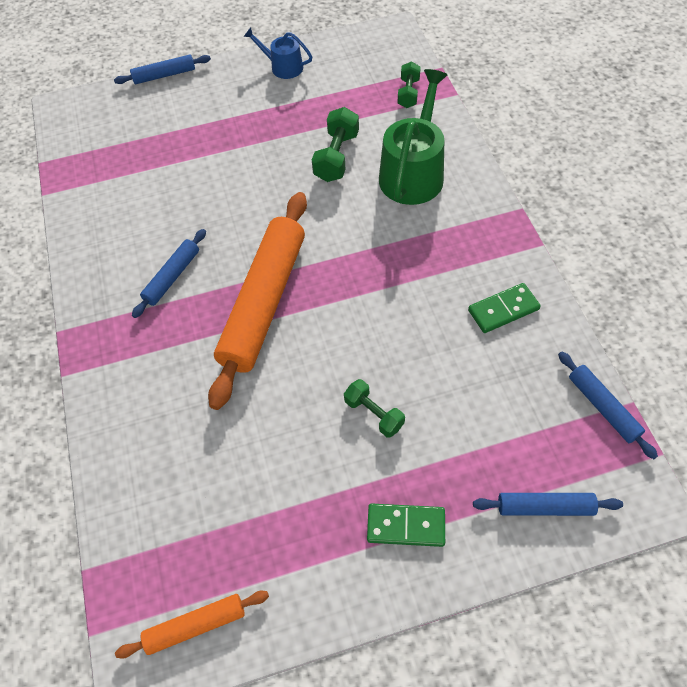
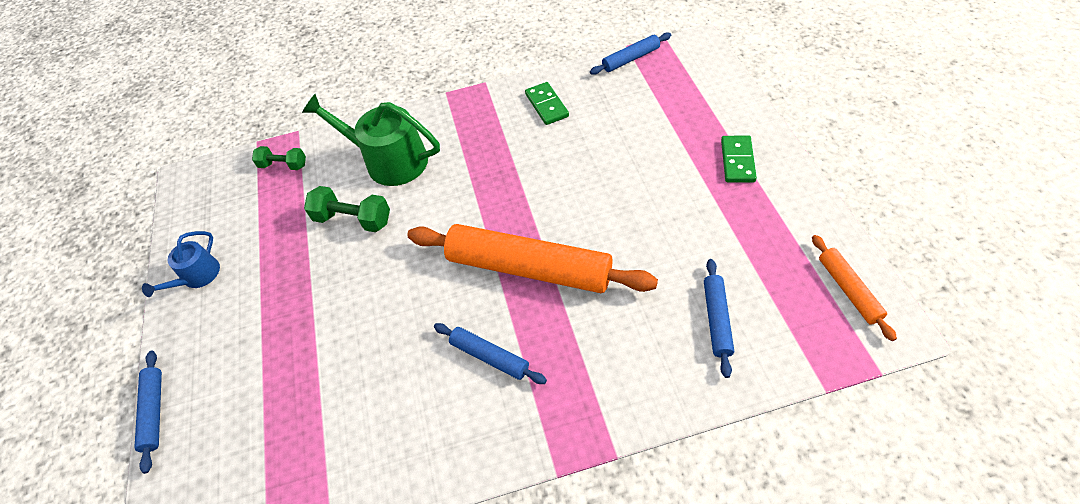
camera: 85 degrees left, 5 degrees down
(374, 414) = (645, 182): green dumbbell -> none
(545, 507) = (710, 89): blue rolling pin -> blue rolling pin (716, 320)

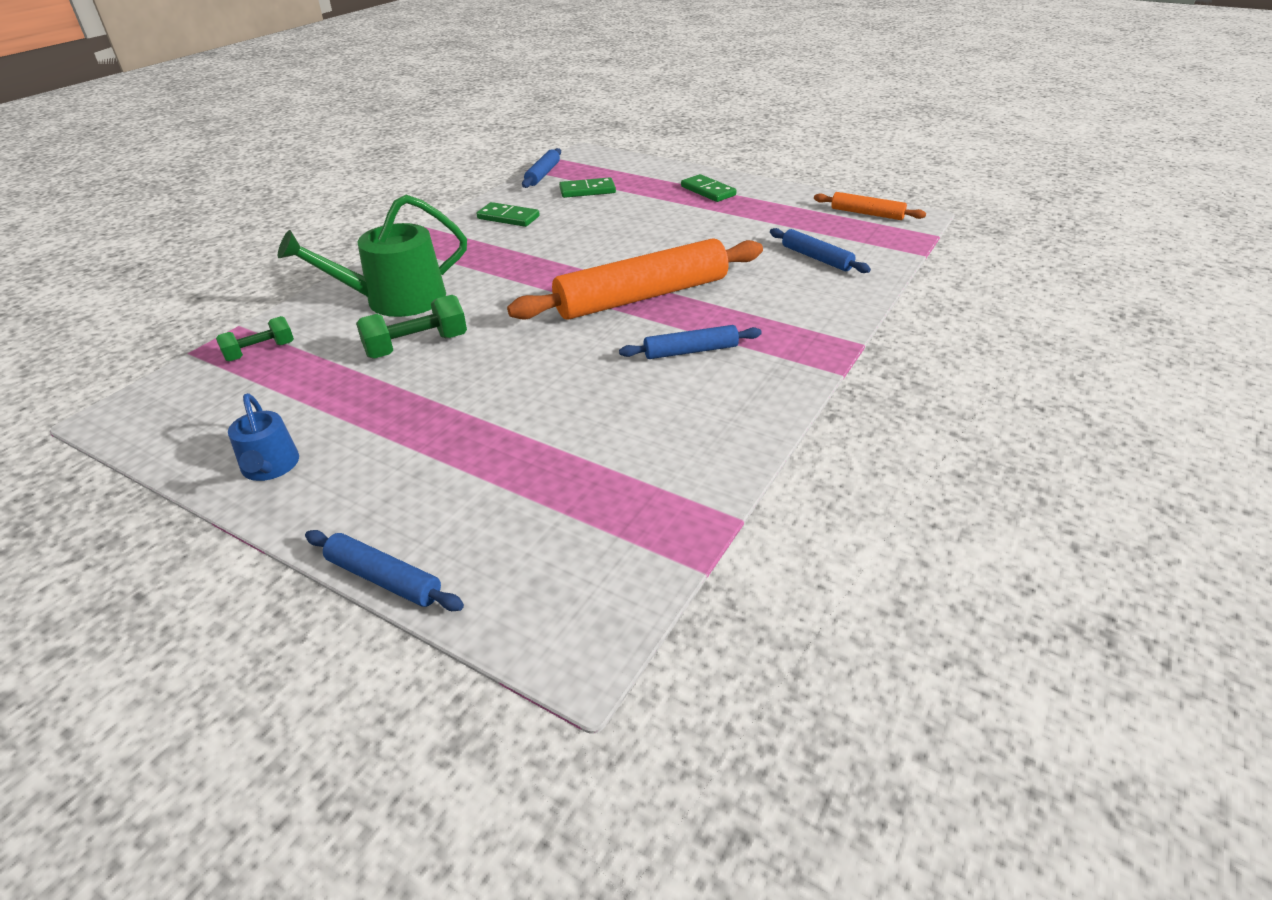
camera: 50 degrees left, 15 degrees down
(639, 102) = (587, 190): none -> green domino

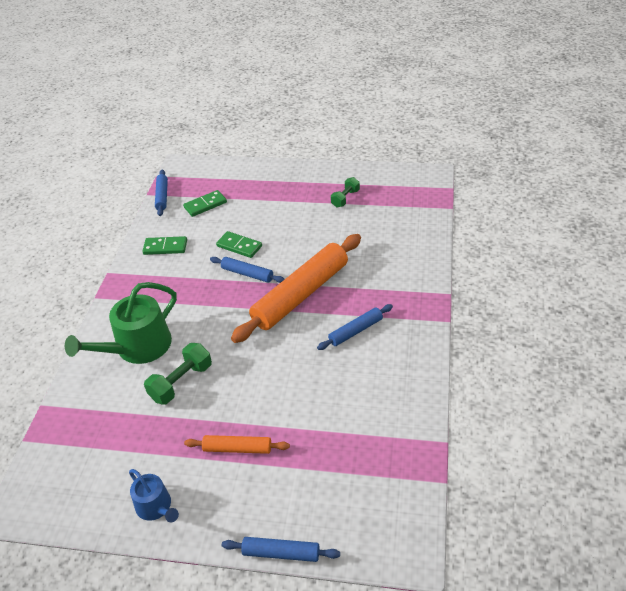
camera: 20 degrees left, 5 degrees up
(260, 352) = (76, 422): green dumbbell -> green dumbbell (345, 198)
(708, 191) = (289, 184): green domino -> green domino (239, 246)
(816, 258) = (390, 229): blue rolling pin -> blue rolling pin (247, 274)
(867, 214) = (402, 179): orange rolling pin -> orange rolling pin (237, 449)

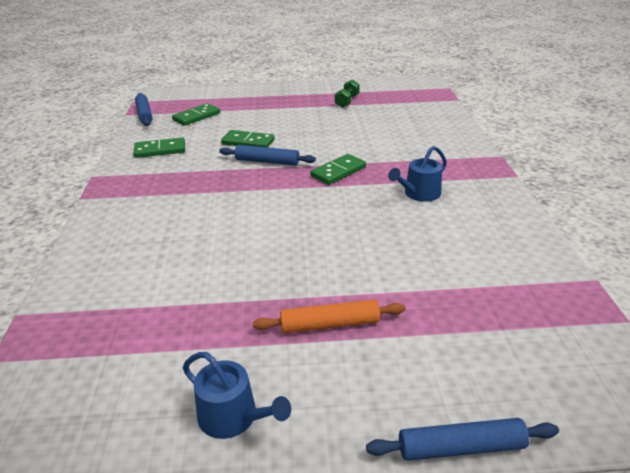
camera: 15 degrees left, 10 degrees down
(137, 347) = (150, 237): green watering can -> none
(181, 382) = (221, 264): green dumbbell -> none
(301, 295) = (338, 172): orange rolling pin -> green domino
(355, 331) = (419, 194): blue rolling pin -> blue watering can

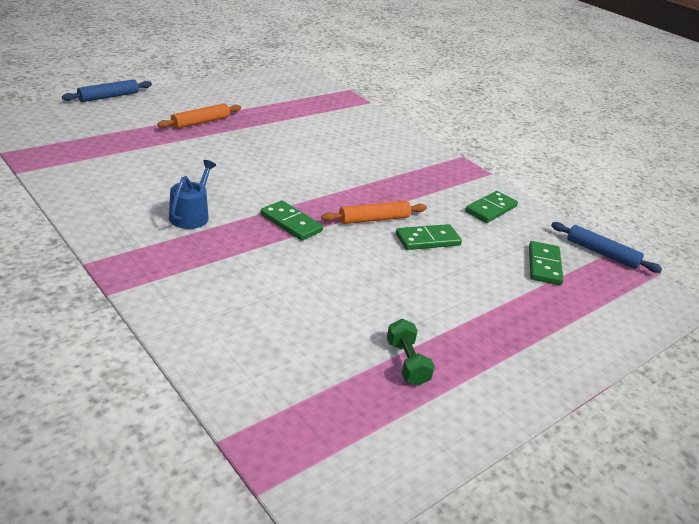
camera: 140 degrees right, 0 degrees up
(233, 417) = (218, 91): blue watering can -> none
(267, 161) = (374, 219): blue rolling pin -> orange rolling pin
(338, 172) = (291, 223): green domino -> green domino turned 60 degrees counterclockwise

